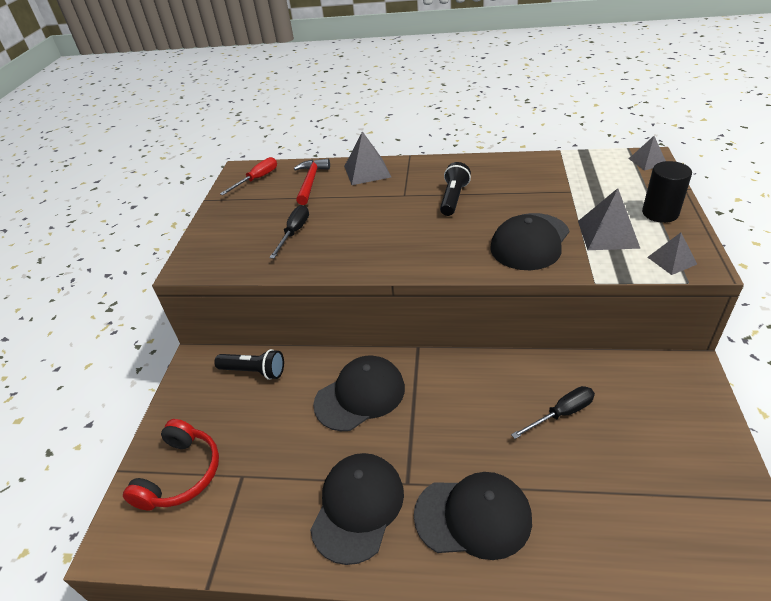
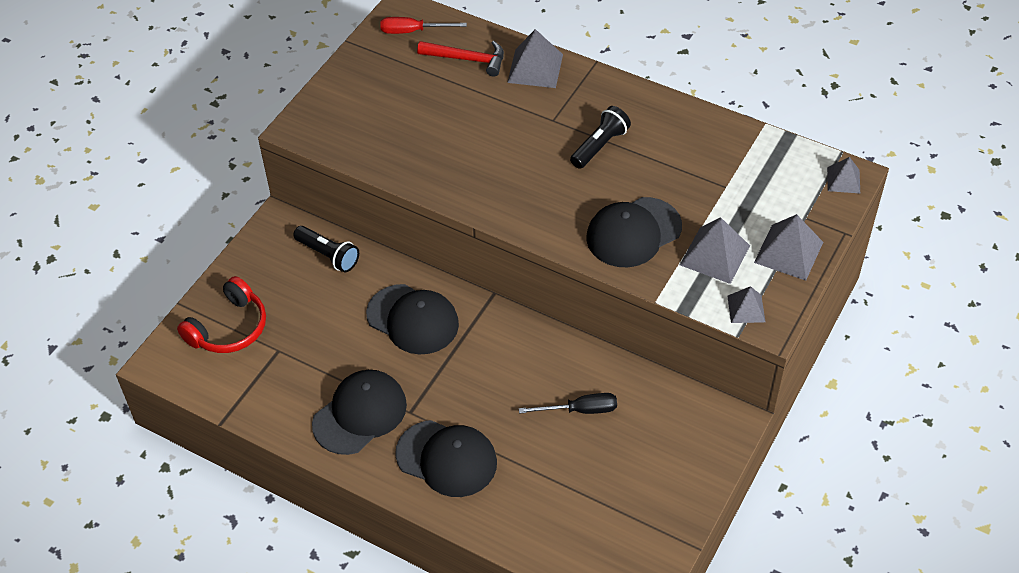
camera: 20 degrees right, 10 degrees up
(257, 179) = (413, 31): red screwdriver -> red screwdriver turned 150 degrees counterclockwise
(294, 232) = (416, 126): black screwdriver -> none
(311, 182) = (467, 59): red hammer -> red hammer turned 75 degrees clockwise
(360, 395) = (413, 319): black cap -> black cap turned 45 degrees clockwise
(660, 213) = (788, 252): black cylinder -> grey pyramid

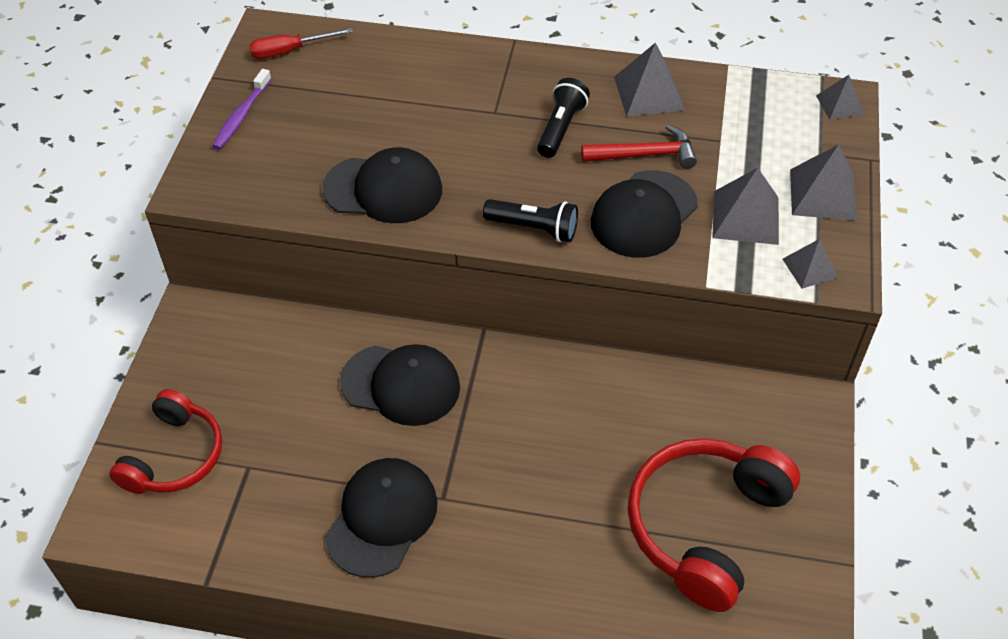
camera: 20 degrees left, 0 degrees up
(328, 255) = (268, 335): black flashlight -> black flashlight (534, 228)
(355, 78) = (241, 116): none -> purple toothbrush
(447, 458) = (511, 543): black cap -> black cap (383, 189)
(467, 59) = (367, 68): red hammer -> red hammer (645, 155)
(535, 68) = (449, 61): grey pyramid -> grey pyramid (649, 93)
(580, 410) = (642, 439): black screwdriver -> none
(599, 488) = (705, 526): none -> red headphones

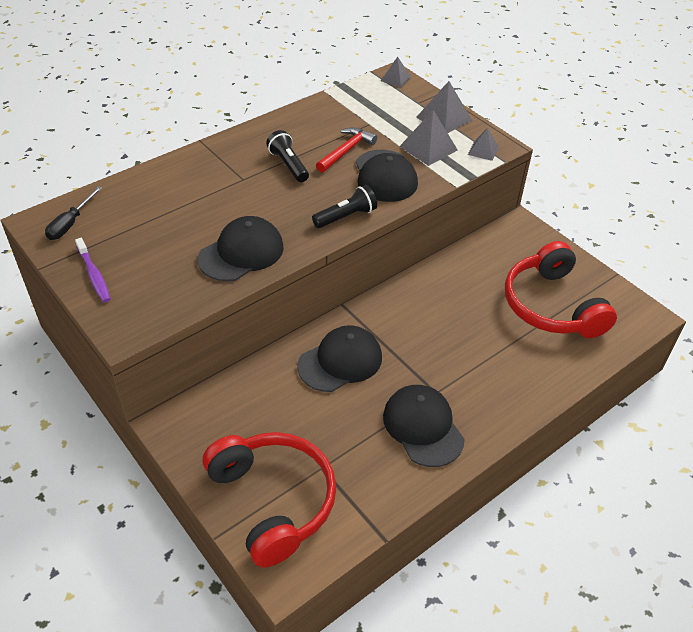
camera: 50 degrees left, 5 degrees down
(174, 456) = (273, 501): red headphones -> red headphones, size x1.52
(290, 51) = (70, 223): red screwdriver -> black screwdriver
(649, 93) = (306, 124): grey pyramid -> none

